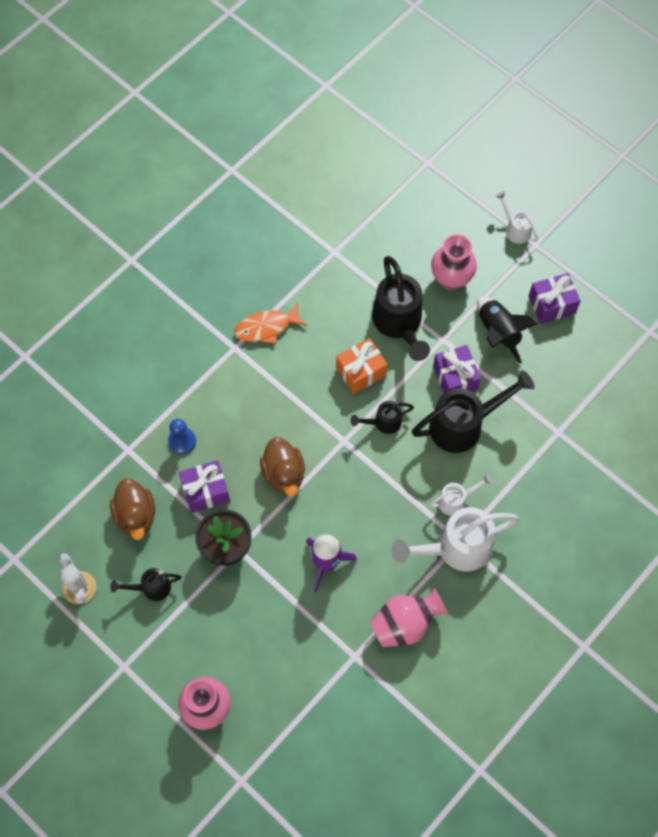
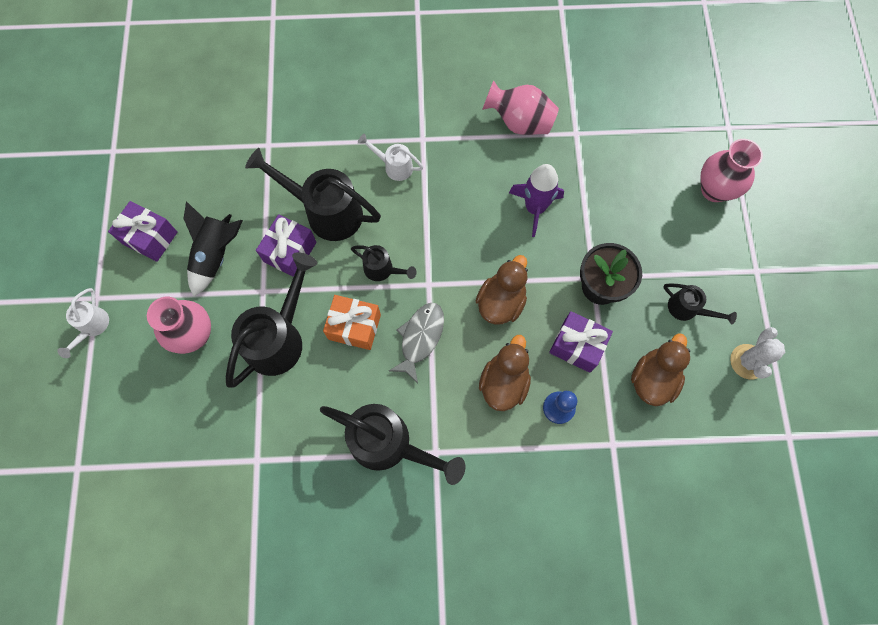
camera: 135 degrees left, 5 degrees up
(232, 425) = (504, 382): none -> brown duck
(266, 327) = (389, 444): orange fish -> black watering can
(312, 403) = (420, 338): none -> grey fish
(455, 548) = (431, 137): white watering can -> none

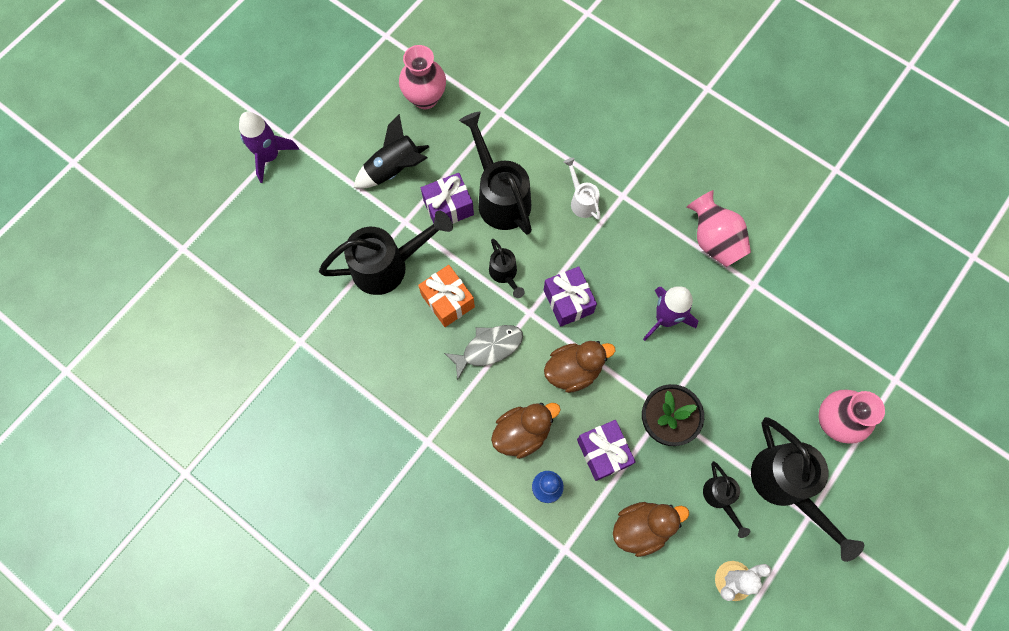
camera: 40 degrees right, 0 degrees up
(92, 327) = (270, 156): white watering can -> purple rocket
(150, 238) = (359, 120): purple gift -> purple gift (568, 301)
(194, 335) = (332, 217): pink vase -> pink vase (425, 98)
(389, 444) = (399, 407): black watering can -> black watering can (786, 485)

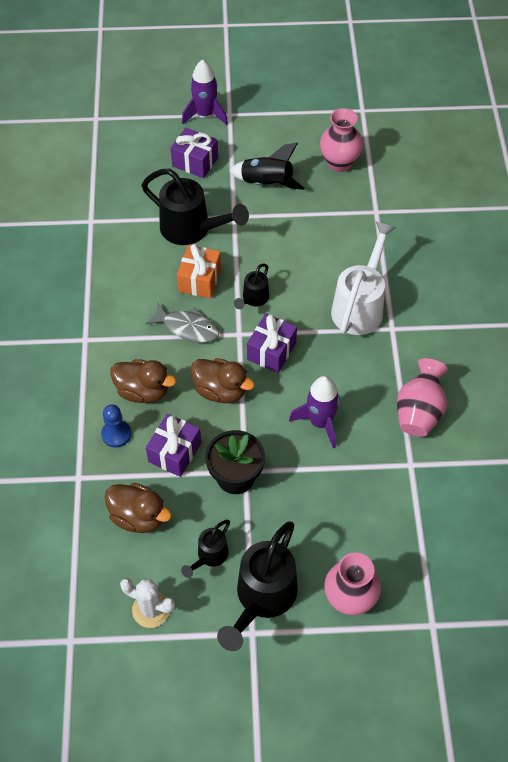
camera: 50 degrees right, 15 degrees down
(448, 207) = (270, 232): purple gift -> purple gift (195, 162)
(500, 197) = (310, 256): black watering can -> none
(582, 201) = (360, 306): white watering can -> white watering can, size x1.93

